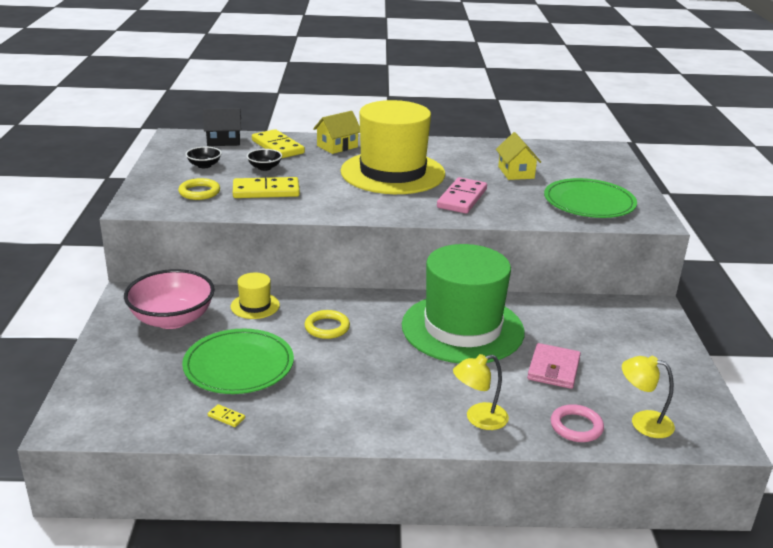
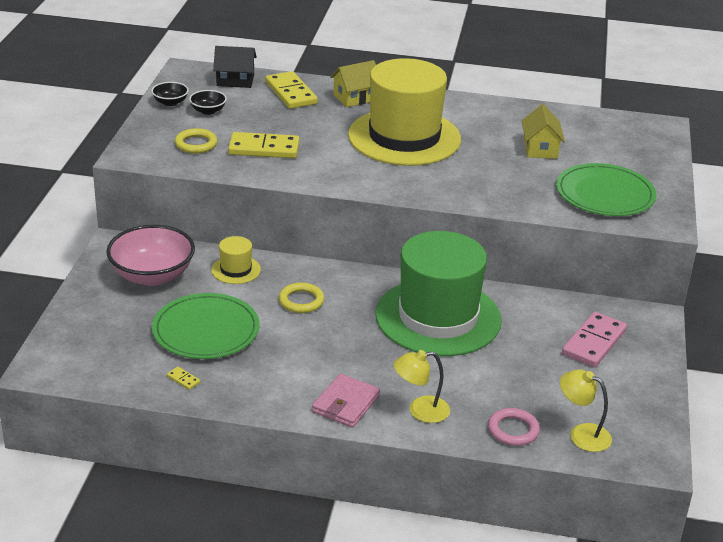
camera: 10 degrees right, 5 degrees up
(264, 167) = (270, 119): black bowl -> black bowl (170, 102)
(462, 198) = (467, 176): pink domino -> pink domino (593, 342)
(553, 369) = (515, 370): pink wallet -> pink wallet (346, 404)

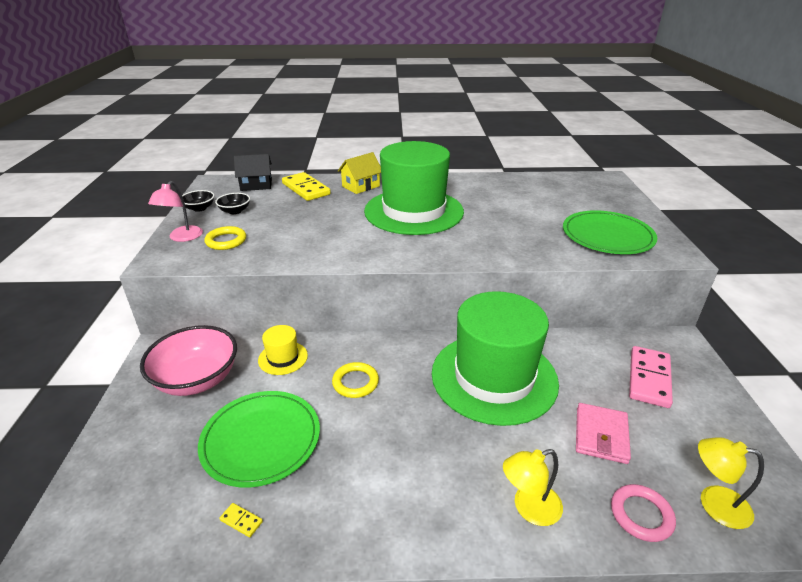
camera: 10 degrees left, 0 degrees up
(152, 134) = (182, 237): none -> pink lamp
(264, 148) = (292, 237): yellow domino -> none
(346, 404) = (442, 517): pink wallet -> pink wallet (601, 435)
(404, 137) = (414, 211): yellow hat -> green hat
(540, 149) = (529, 206): yellow house -> none

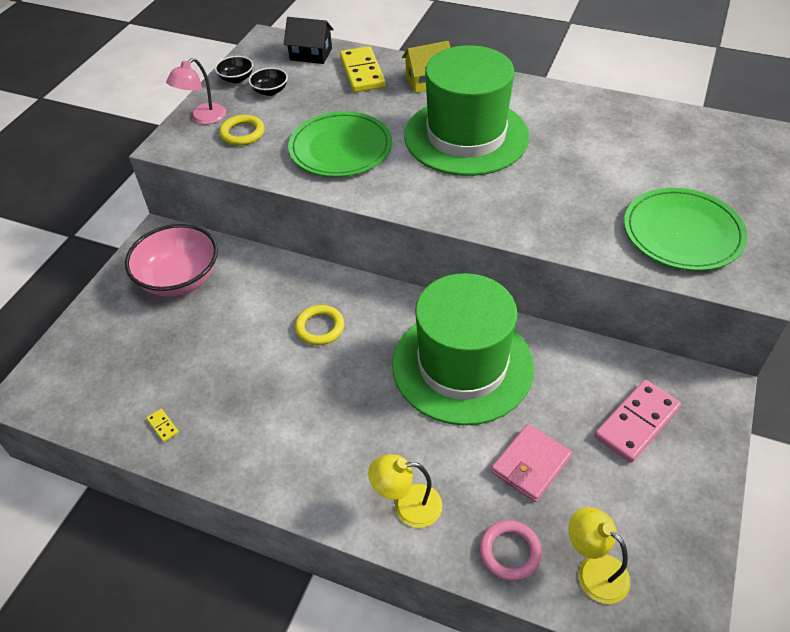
camera: 25 degrees right, 15 degrees up
(261, 439) = (209, 358): green plate -> green plate (340, 148)
(283, 358) = (265, 279): yellow hat -> none

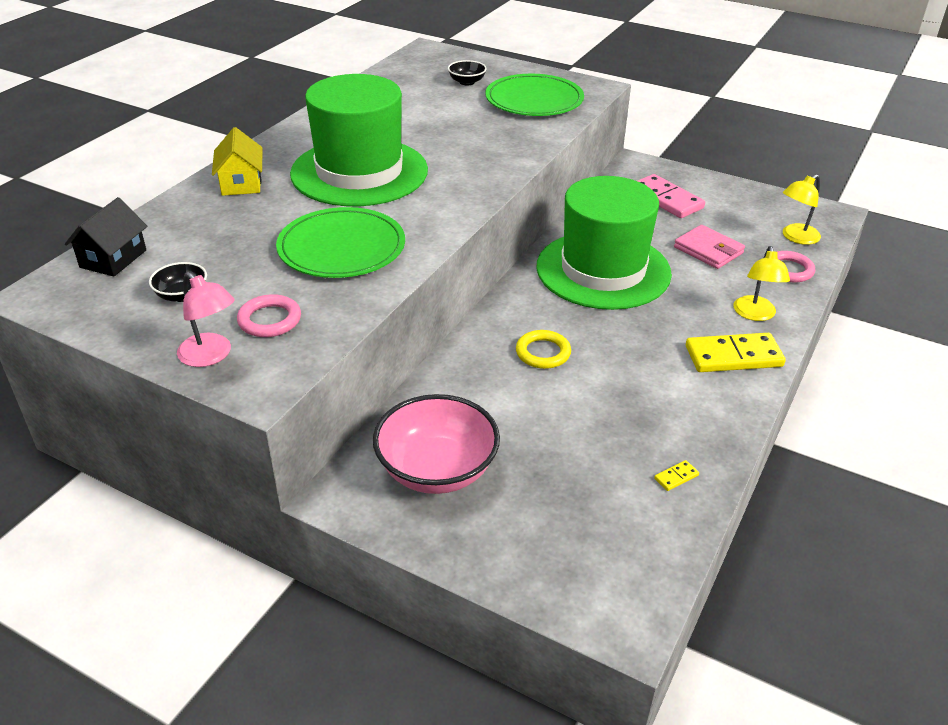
camera: 85 degrees left, 10 degrees down
(236, 79) = (127, 324): black bowl -> black bowl (467, 82)
(242, 133) = (269, 320): yellow ring -> pink ring
(362, 72) = (190, 223): yellow domino -> yellow domino (733, 356)

